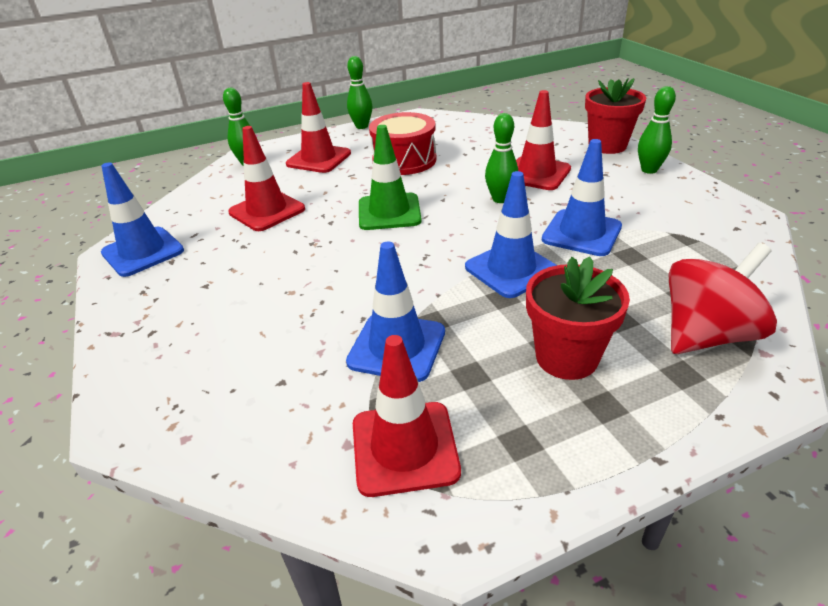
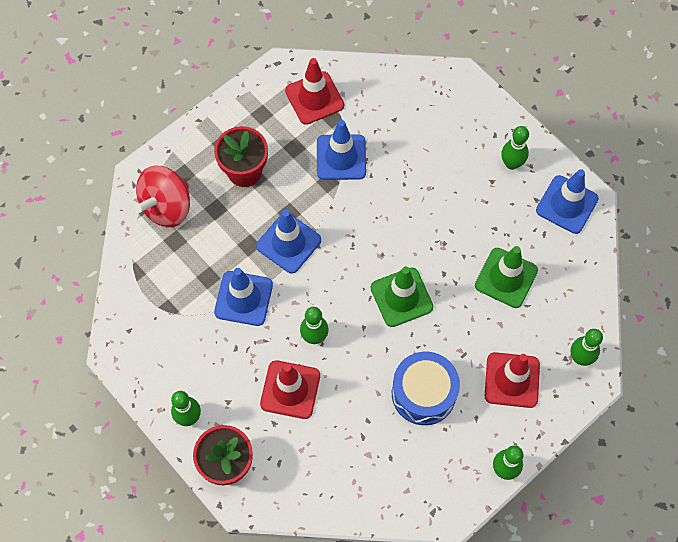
camera: 160 degrees right, 30 degrees up
(163, 297) = (511, 163): none -> green bowling pin
(267, 211) = (506, 278): red traffic cone -> green traffic cone
(404, 160) = (423, 393): red drum -> blue drum

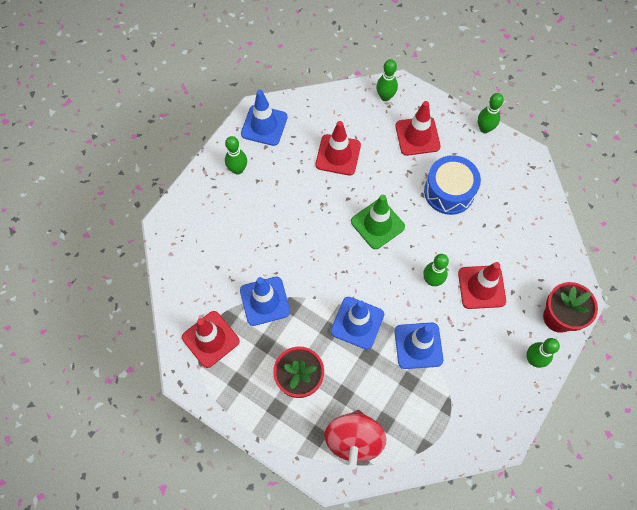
camera: 105 degrees left, 0 degrees up
(167, 207) = (354, 440): red spinning top -> red spinning top turned 75 degrees clockwise
(506, 278) = (338, 155): green traffic cone -> red traffic cone

